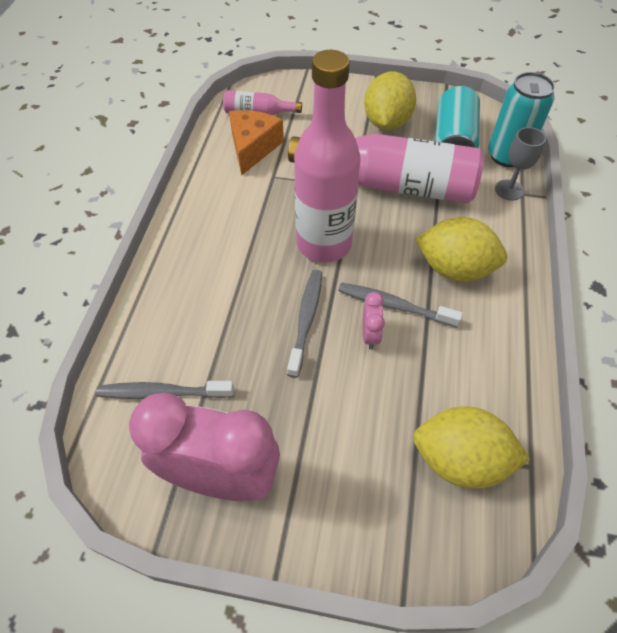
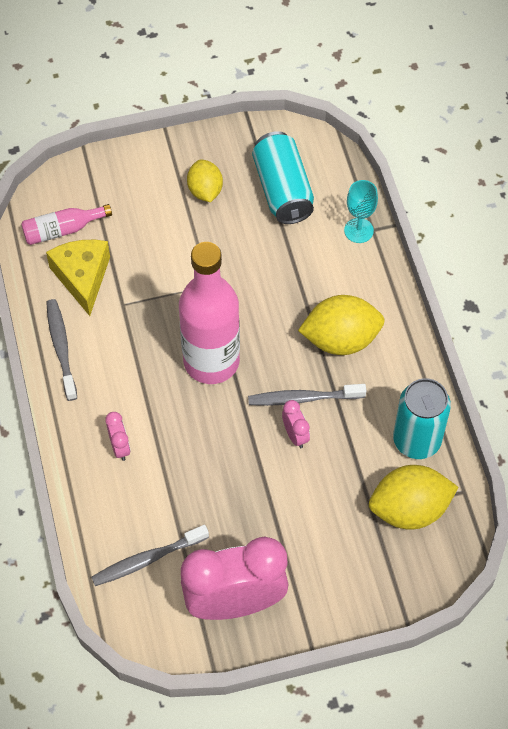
camera: 25 degrees left, 5 degrees up
(202, 282) = (120, 447): none -> pink clock
(253, 148) = (82, 277): orange cheese -> yellow cheese
(306, 320) = (234, 444): grey toothbrush -> grey toothbrush (61, 348)
(386, 122) = (205, 190): yellow lemon -> yellow lemon, size x0.63
(392, 184) = (245, 267): pink bottle -> none
(507, 156) = (342, 188): turquoise can -> turquoise can (416, 440)
(509, 190) = (358, 230): grey goblet -> turquoise goblet

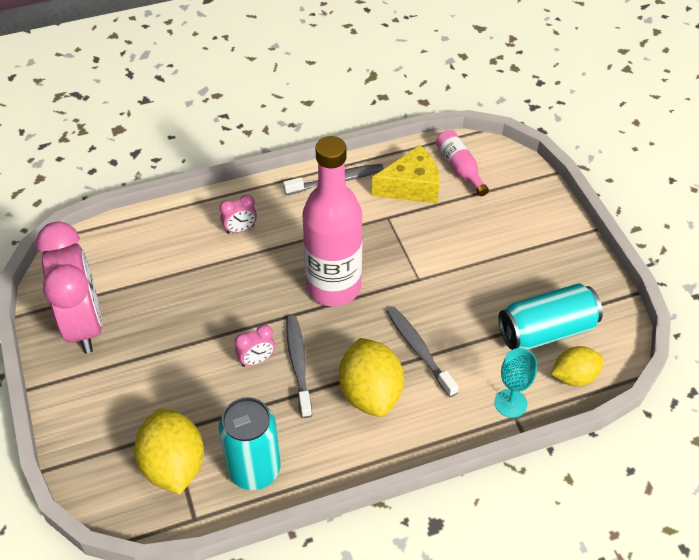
camera: 85 degrees right, 10 degrees down
(147, 559) = (131, 258): grey toothbrush -> grey toothbrush (419, 350)
(205, 190) = (529, 267): yellow lemon -> yellow lemon (574, 377)

